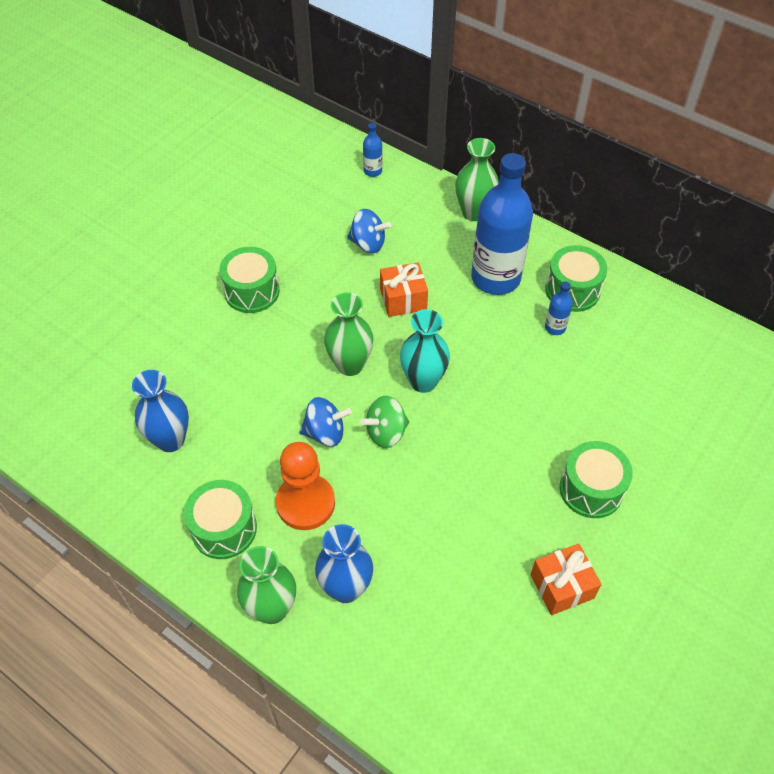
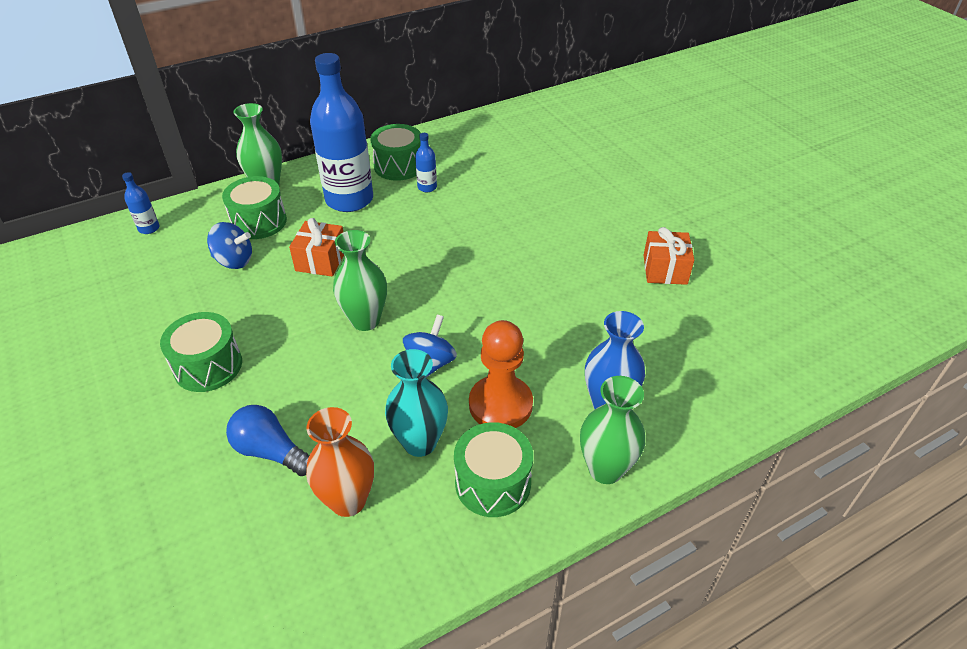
camera: 65 degrees left, 10 degrees down
(170, 440) = (348, 501): blue vase -> orange vase
(193, 371) = (270, 451): none -> blue light bulb
(368, 244) = (234, 261): blue spinning top -> blue spinning top turned 60 degrees clockwise
(386, 433) = (459, 321): green spinning top -> none
(423, 381) = (421, 279): turquoise vase -> turquoise vase (420, 442)
(591, 489) = (588, 224): green drum -> green drum (259, 222)

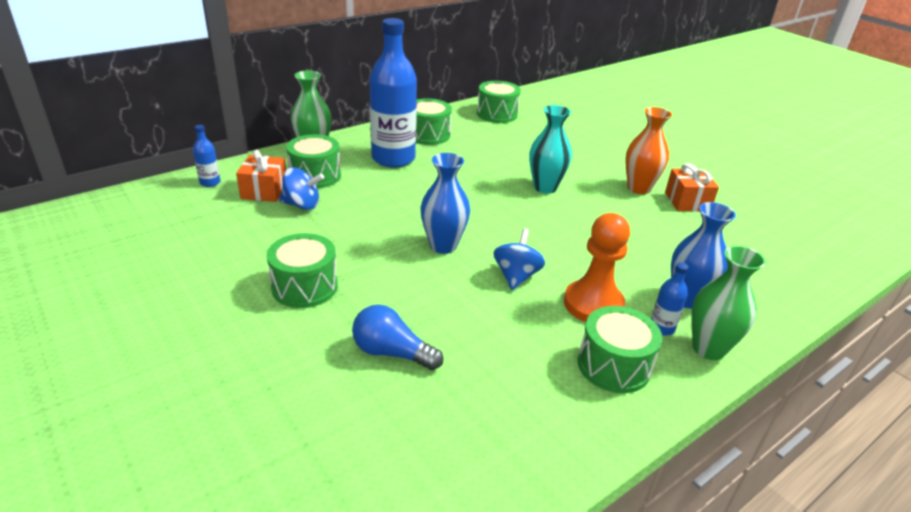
camera: 10 degrees left, 10 degrees down
(321, 260) = (384, 202): orange gift -> orange gift (264, 191)
(348, 501) = (484, 389): orange vase -> orange vase (638, 188)
(365, 320) = (443, 246): green vase -> blue vase
(420, 442) = (532, 337): turquoise vase -> turquoise vase (545, 187)
(427, 187) = (459, 149): blue bottle -> blue bottle (661, 328)
(488, 136) = (497, 114): none -> green drum

